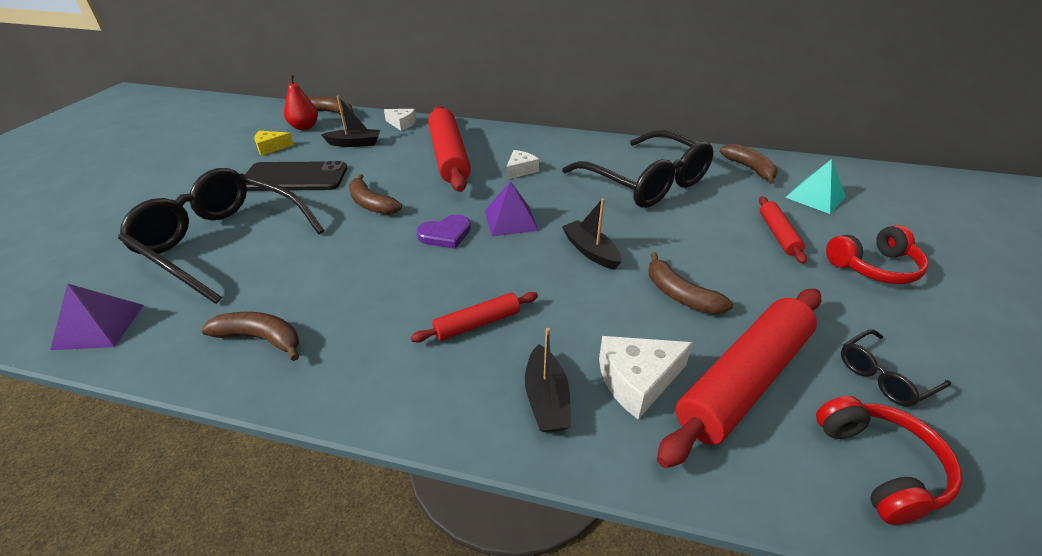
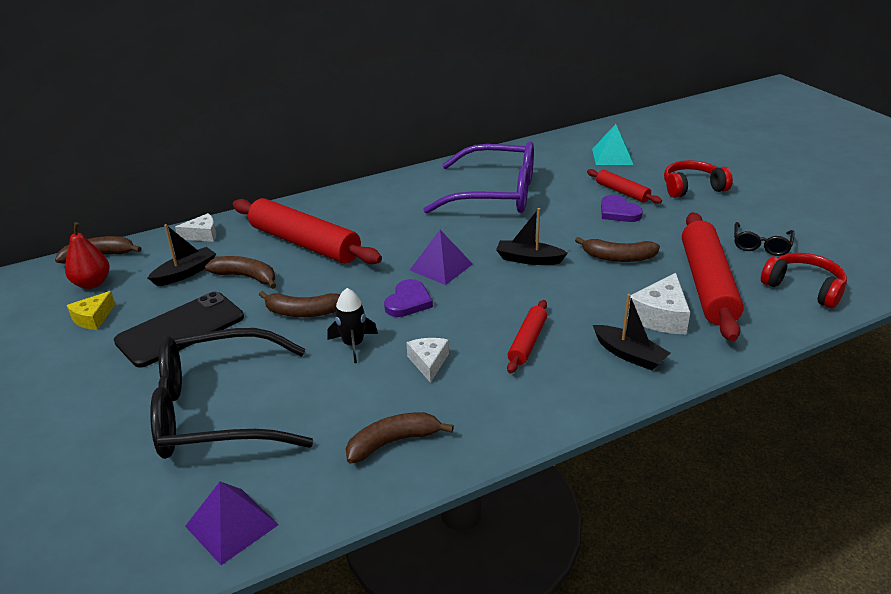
camera: 40 degrees left, 5 degrees down
(360, 245) = (353, 345): none -> black rocket
(520, 170) = (387, 227): white cheese -> white cheese (428, 362)
(646, 182) = (496, 194): black glasses -> purple glasses
(745, 251) = (618, 212): none -> purple heart
(750, 169) = (549, 153): brown banana -> brown banana (246, 277)
(873, 267) = (692, 188): red headphones -> red headphones turned 135 degrees counterclockwise

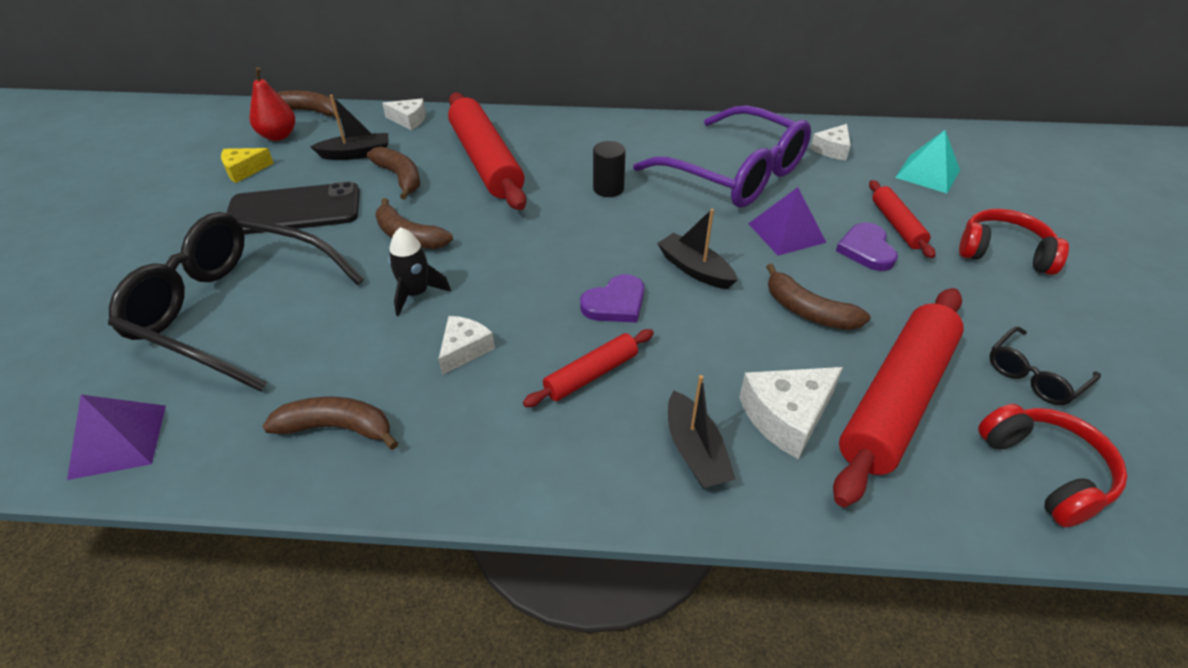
camera: 30 degrees right, 10 degrees up
(408, 301) = (516, 267): purple heart -> purple heart (615, 303)
(418, 231) = (608, 188): none -> black cylinder
(441, 267) = (590, 240): purple pyramid -> purple pyramid (786, 232)
(542, 160) = (832, 149): none -> white cheese

